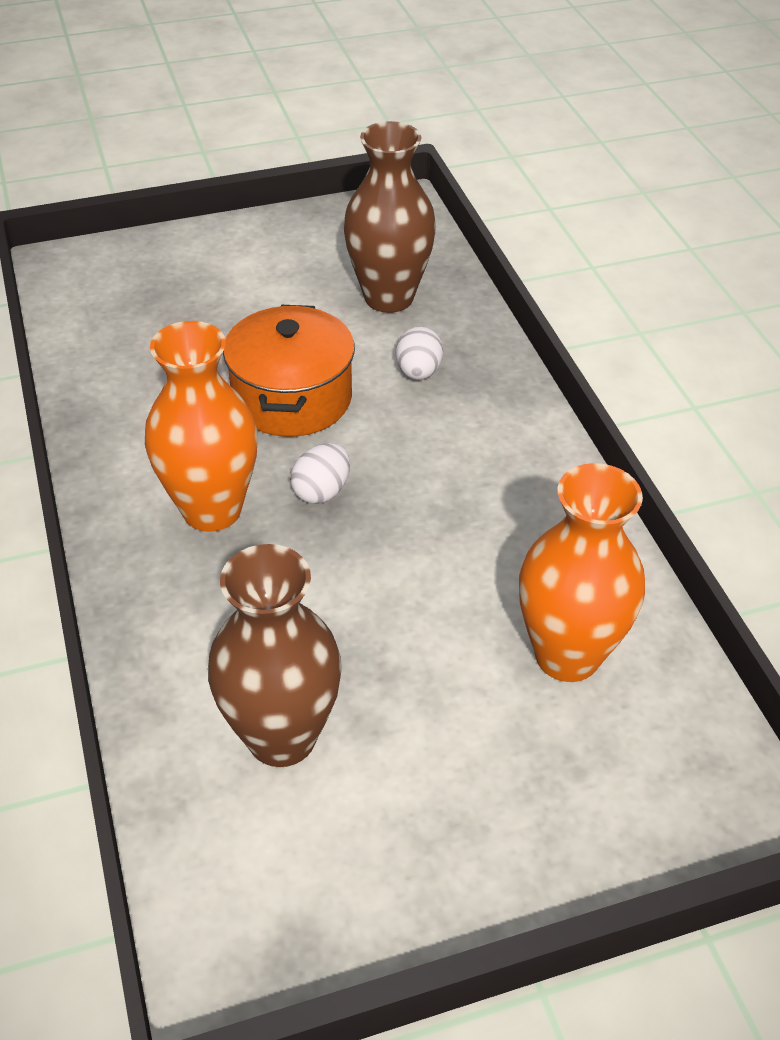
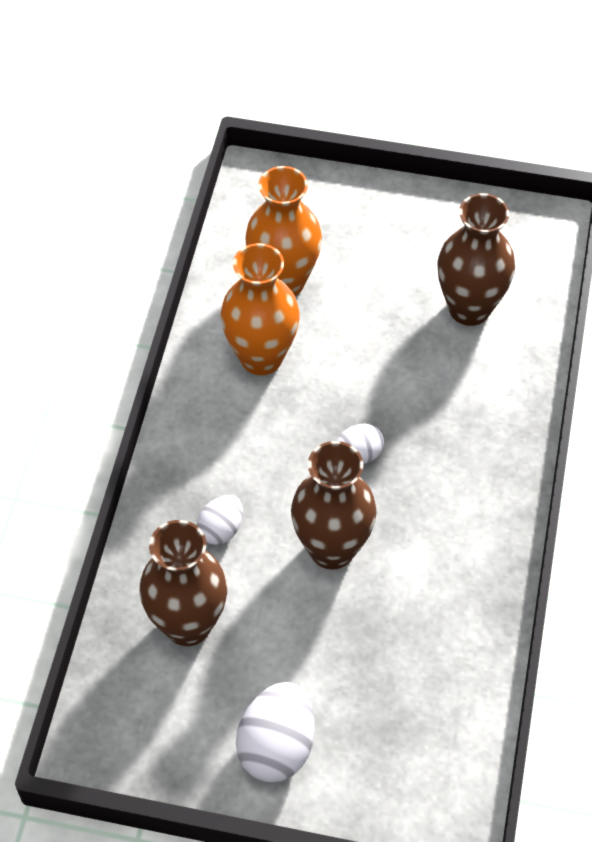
camera: 150 degrees left, 10 degrees up
(212, 510) = (440, 474): orange vase -> orange vase (261, 358)
(247, 255) = (276, 746): none -> white egg
(292, 398) = (332, 549): orange pot -> brown vase

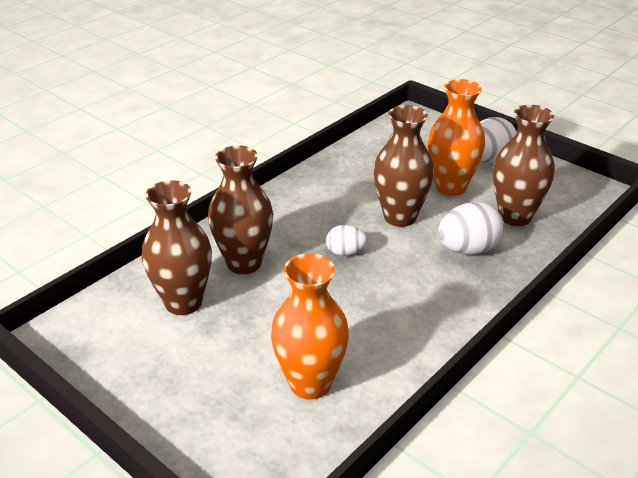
camera: 150 degrees left, 20 degrees down
(221, 529) = (468, 249): white egg -> white egg, size x1.69
(261, 358) = (371, 335): orange vase -> orange vase (450, 187)
(455, 386) = (244, 263): none -> brown vase

